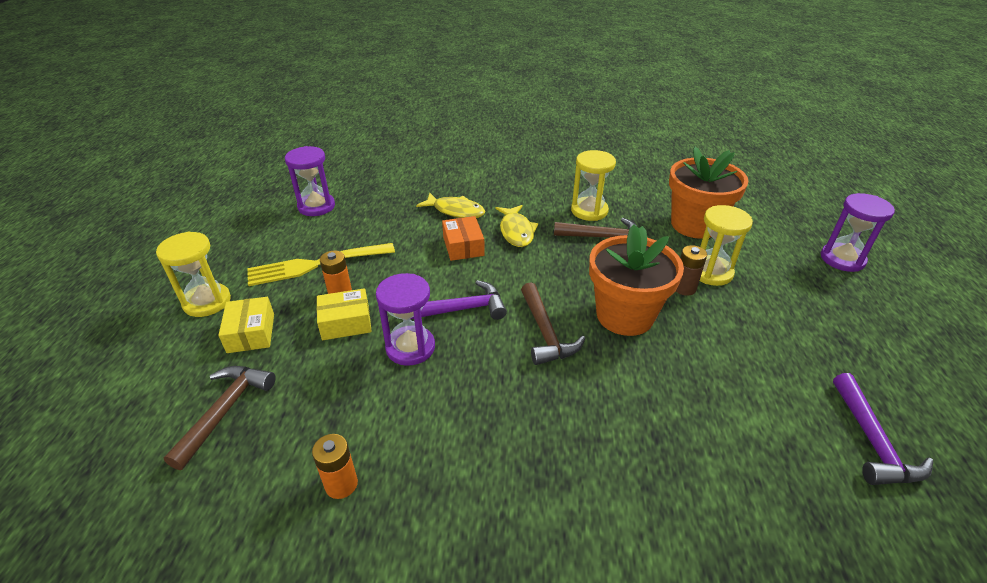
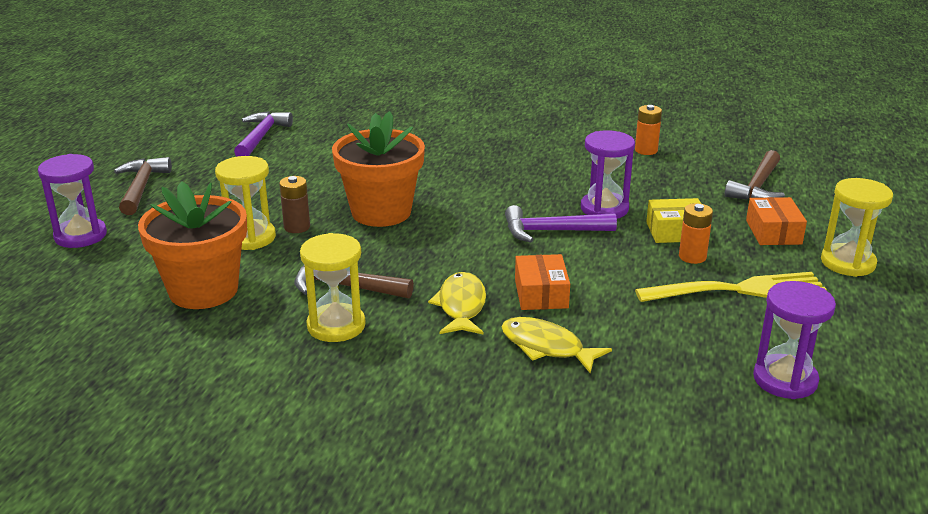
camera: 170 degrees left, 10 degrees down
(251, 333) = (773, 232): yellow box -> orange box
(545, 333) = (469, 207): brown hammer -> brown hammer (141, 187)

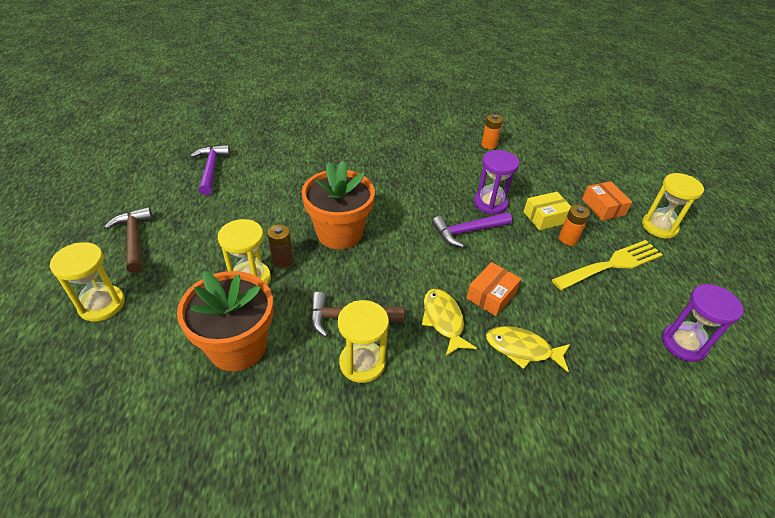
camera: 20 degrees left, 15 degrees up
(80, 236) = (102, 305): purple hourglass -> yellow hourglass
(541, 294) = (491, 295): orange box -> orange box turned 60 degrees clockwise
(757, 187) = (572, 168): brown hammer -> none

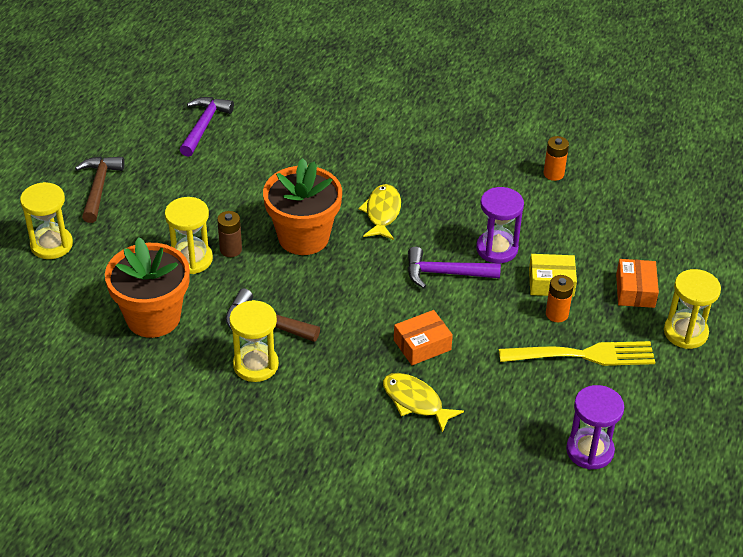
camera: 25 degrees right, 0 degrees up
(443, 320) = (356, 353): yellow fish -> yellow fish (382, 213)

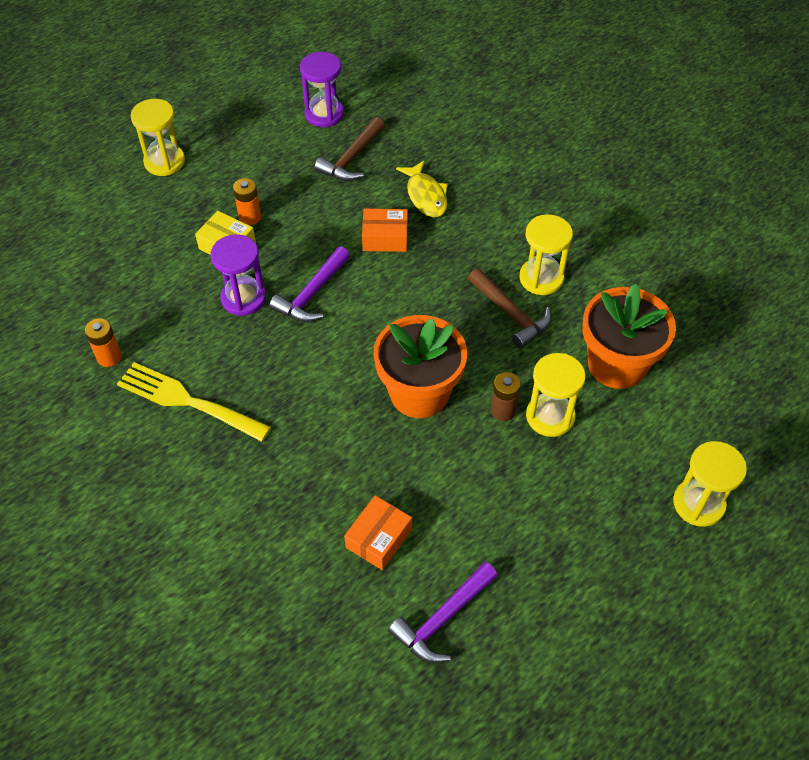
camera: 150 degrees left, 10 degrees up
(99, 187) = (617, 569): brown hammer -> brown hammer (351, 159)
(382, 213) = (319, 387): yellow fish -> none
(445, 273) = (312, 294): purple hammer -> purple hammer turned 90 degrees clockwise
(583, 355) = (262, 177): yellow fork -> yellow fork (187, 401)
(635, 291) = (165, 209): orange box -> orange box (379, 538)

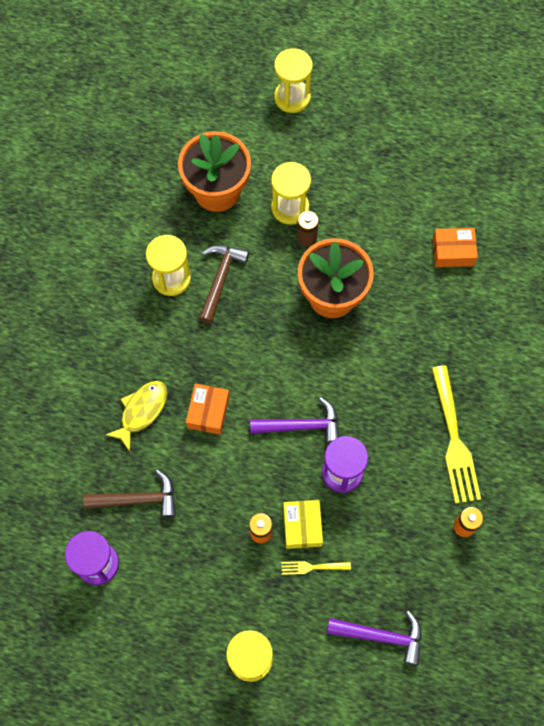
camera: 125 degrees left, 15 degrees up
(189, 234) = (312, 567): none -> yellow fork
(385, 237) = (208, 412): orange box -> orange box turned 45 degrees clockwise
(442, 619) = (473, 187): purple hammer -> purple hammer (382, 636)

